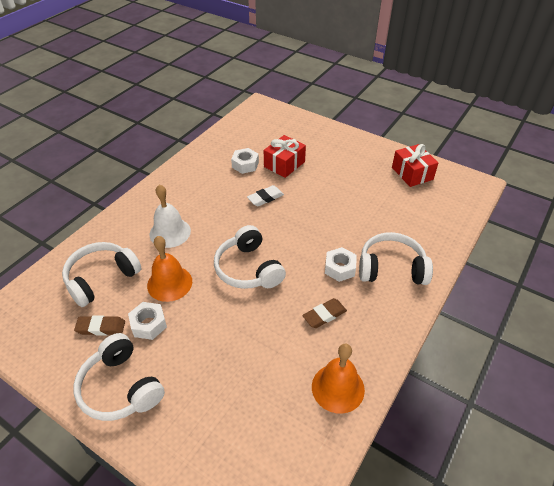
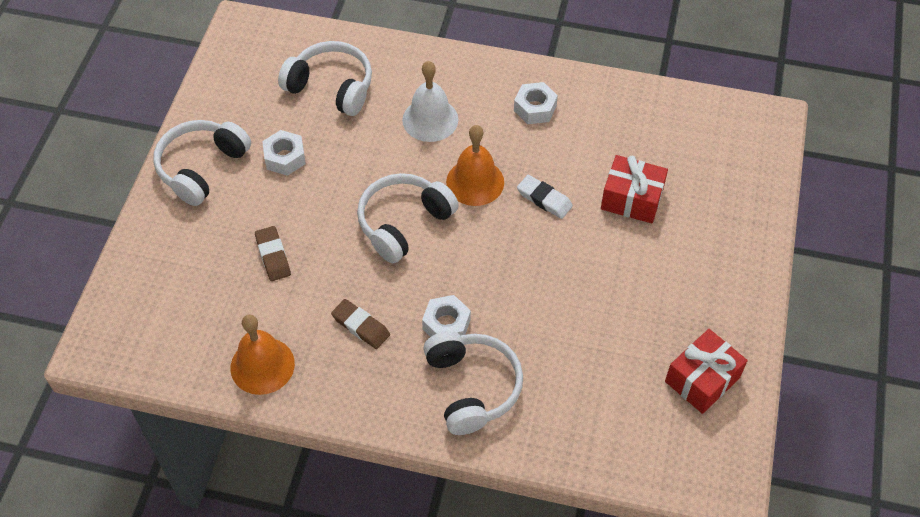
camera: 70 degrees right, 10 degrees up
(101, 327) = (266, 118): brown eraser -> brown eraser (273, 256)
(169, 283) = (349, 152): orange bell -> orange bell (475, 182)
(245, 165) = (604, 151): white nut -> white nut (535, 108)

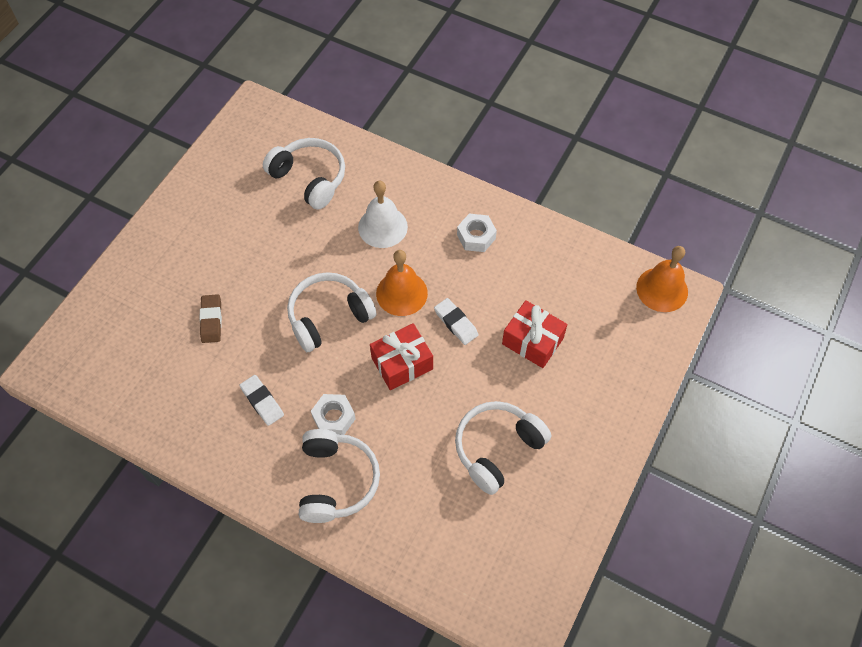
camera: 15 degrees right, 5 degrees up
(201, 167) = (179, 227): white headphones -> white headphones (497, 448)
(262, 365) = (170, 416): orange bell -> orange bell (662, 289)
(285, 158) = (250, 234): white nut -> none
(361, 326) = (262, 401): brown eraser -> white eraser
(702, 379) = (537, 526): red gift -> red gift (402, 363)

